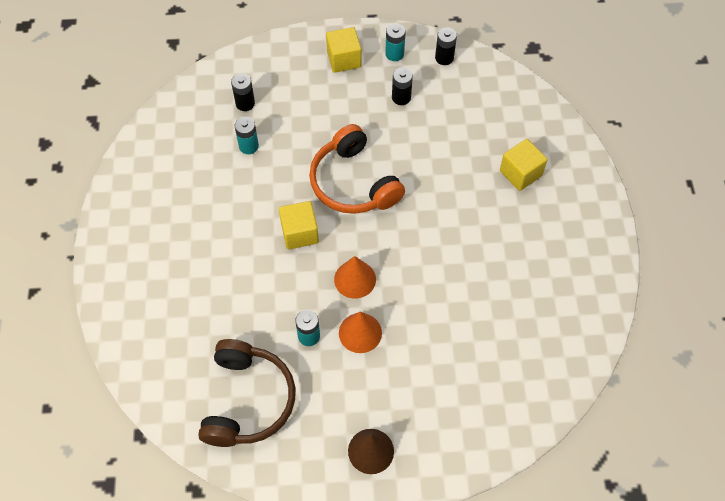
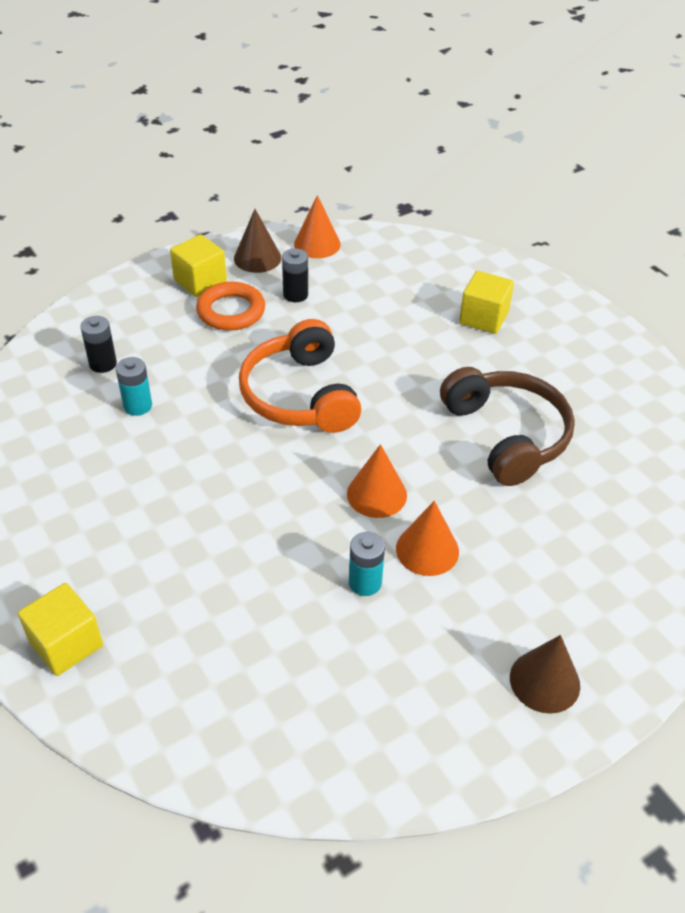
camera: 30 degrees left, 15 degrees down
(247, 400) = (337, 699): brown headphones -> brown headphones (506, 435)
(299, 233) = (270, 473): yellow cube -> yellow cube (66, 644)
(349, 94) = (231, 311): none -> orange ring
(353, 183) = (300, 395): orange headphones -> orange headphones turned 45 degrees clockwise
(394, 54) = (257, 258): turquoise battery -> brown cone
(444, 58) = (317, 244): black battery -> orange cone

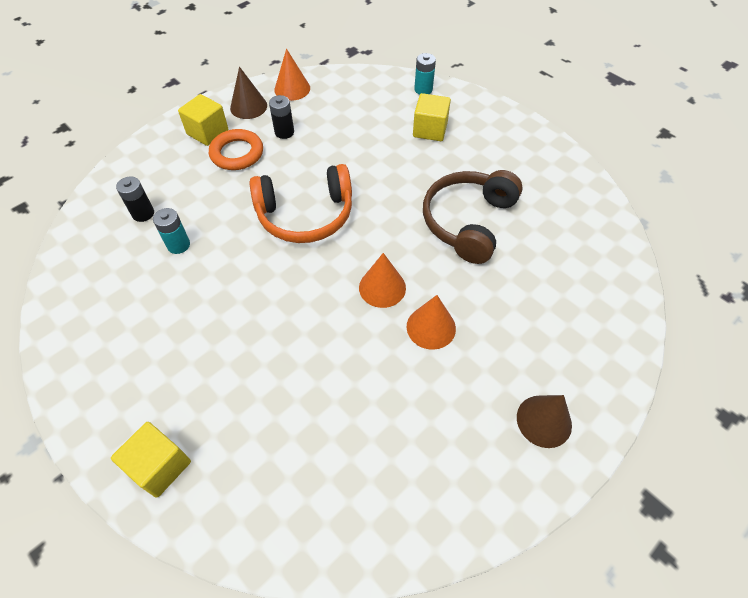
camera: 10 degrees left, 10 degrees up
(300, 395) = (305, 215): orange headphones -> orange headphones turned 75 degrees counterclockwise
(365, 582) = (389, 364): turquoise battery -> turquoise battery (423, 89)
(506, 435) = (468, 222): brown headphones -> brown headphones turned 120 degrees counterclockwise

